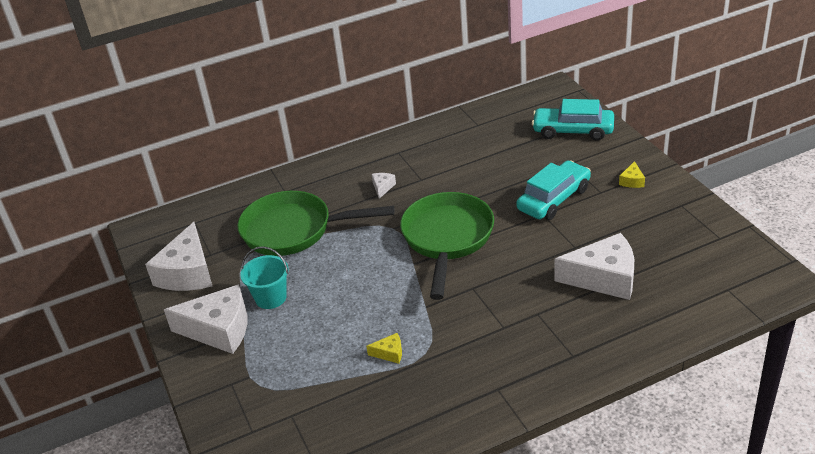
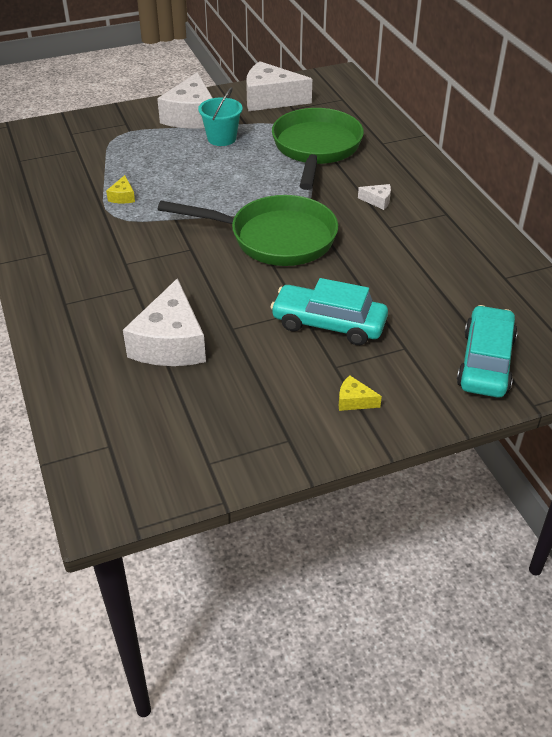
camera: 90 degrees right, 5 degrees up
(554, 199) = (329, 324): turquoise car -> turquoise car turned 150 degrees clockwise

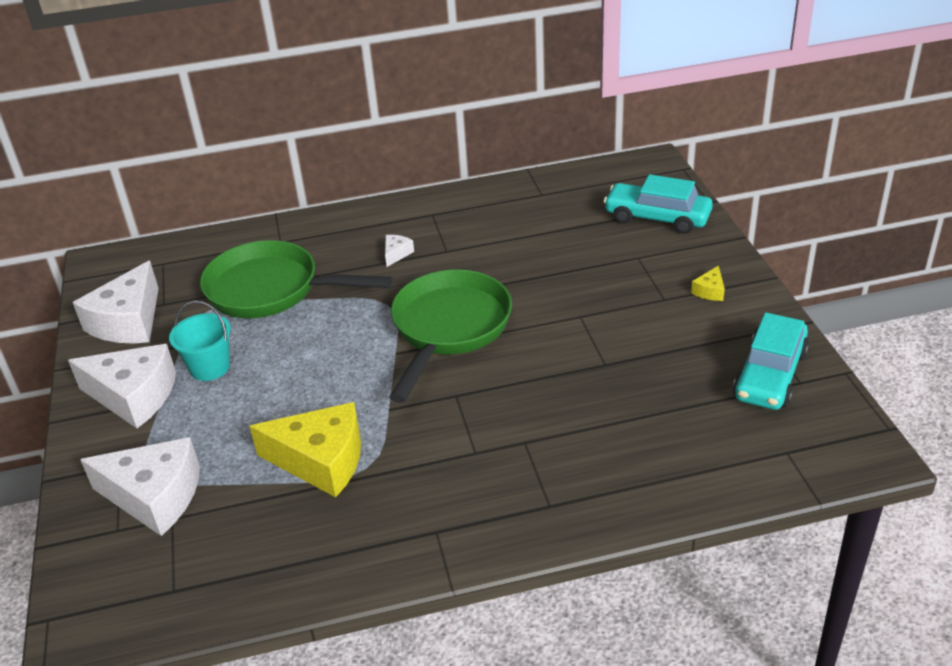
camera: 80 degrees left, 5 degrees down
(123, 197) = (321, 461): yellow cheese -> yellow cheese, size x2.36
(170, 343) = (627, 410): white cheese -> white cheese (155, 496)
(329, 324) = (601, 299): turquoise car -> turquoise car (769, 375)

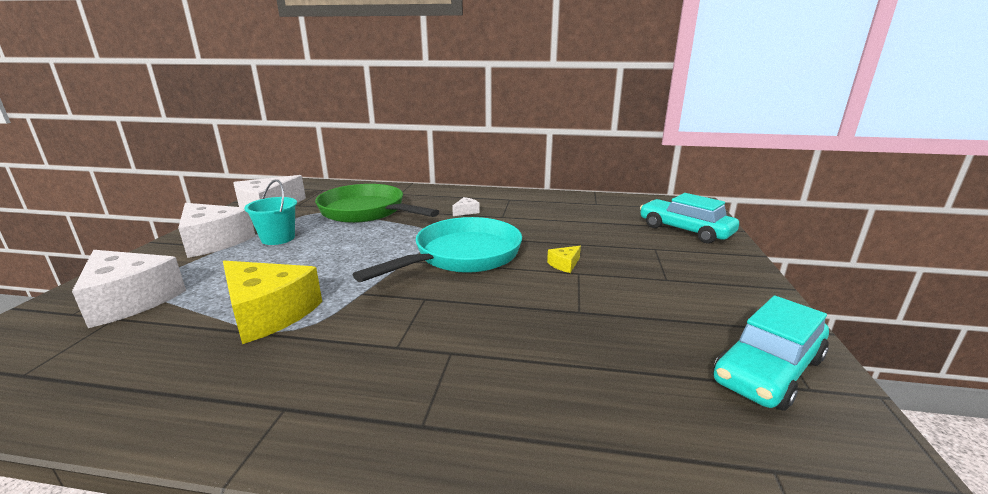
camera: 20 degrees right, 15 degrees down
(448, 329) = (462, 256): green pan -> turquoise pan
(710, 291) = (717, 284): yellow cheese -> yellow cheese (564, 264)

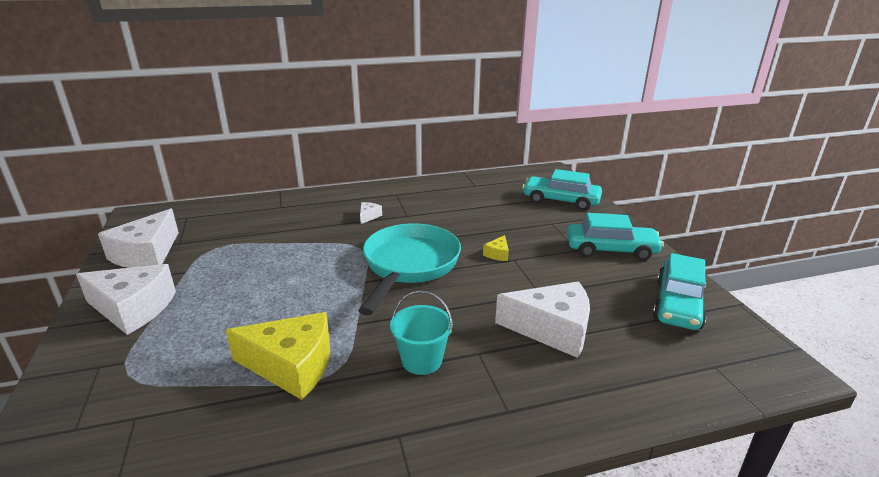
camera: 25 degrees left, 5 degrees up
(130, 300) = (124, 396): white cheese -> white cheese (552, 329)
(278, 238) = (206, 288): turquoise bucket -> turquoise bucket (421, 360)
(367, 212) = (268, 236): green pan -> none
(712, 288) = (611, 250): none -> turquoise car

